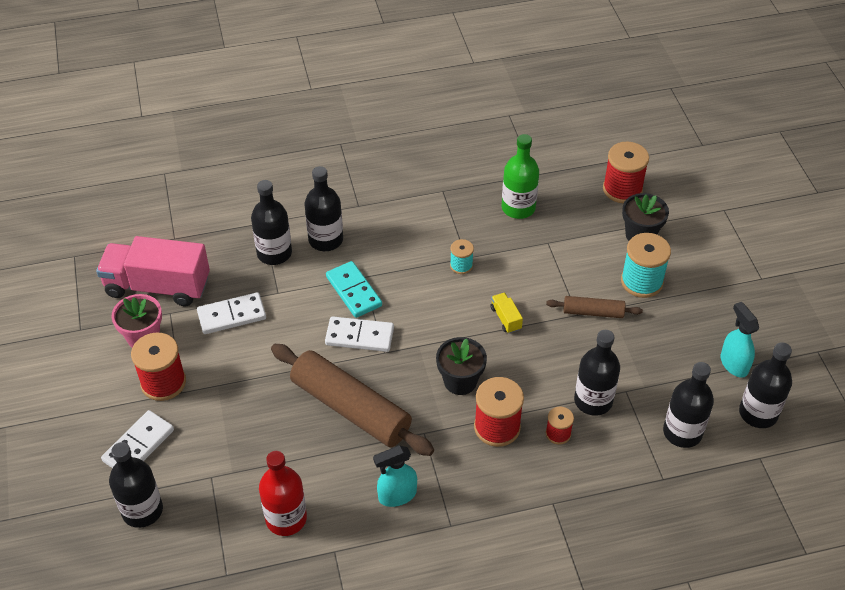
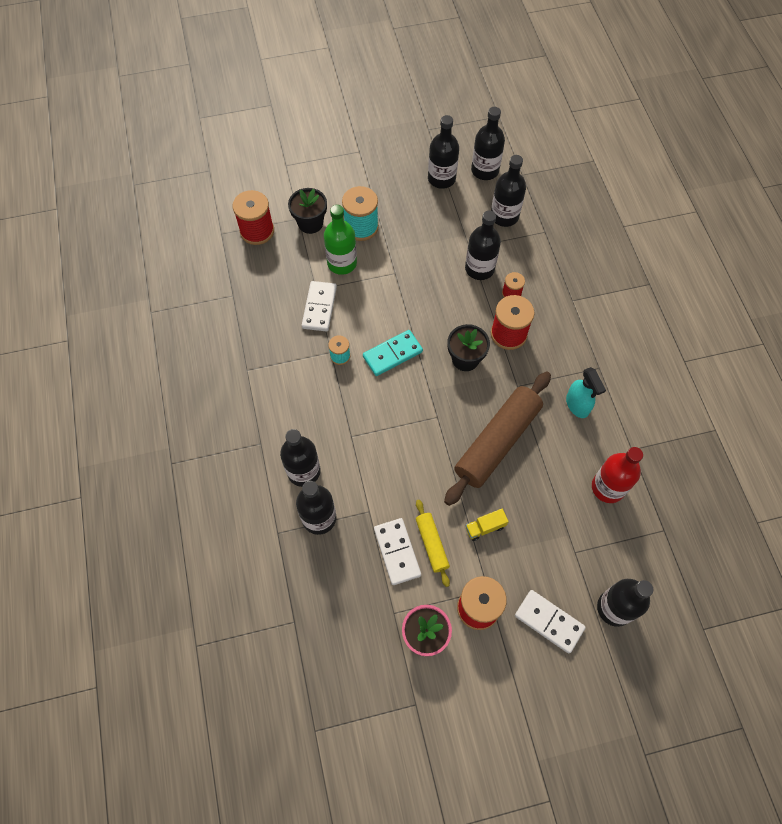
camera: 90 degrees left, 15 degrees up
(158, 286) = (359, 630): pink truck -> none
(236, 345) = (432, 544): none -> yellow rolling pin
(354, 291) = (368, 444): turquoise domino -> turquoise domino (392, 354)
(359, 336) = (420, 437): white domino -> white domino (319, 307)
(505, 318) = (399, 324): yellow truck -> yellow truck (485, 527)
(518, 208) = (273, 309): green bottle -> green bottle (342, 263)
(593, 312) = (393, 262): brown rolling pin -> none
(733, 364) = (441, 178): turquoise spray bottle -> black bottle

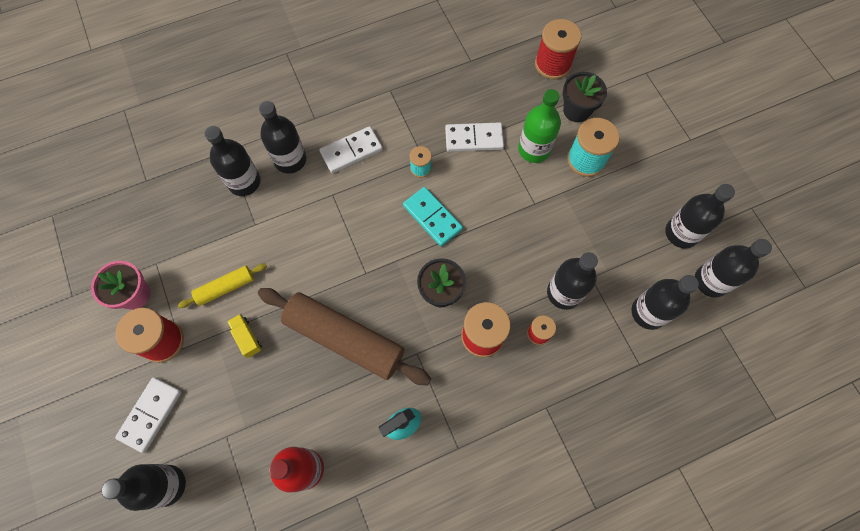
camera: 80 degrees right, 5 degrees up
(397, 552) = (215, 256): white domino -> white domino (351, 151)

